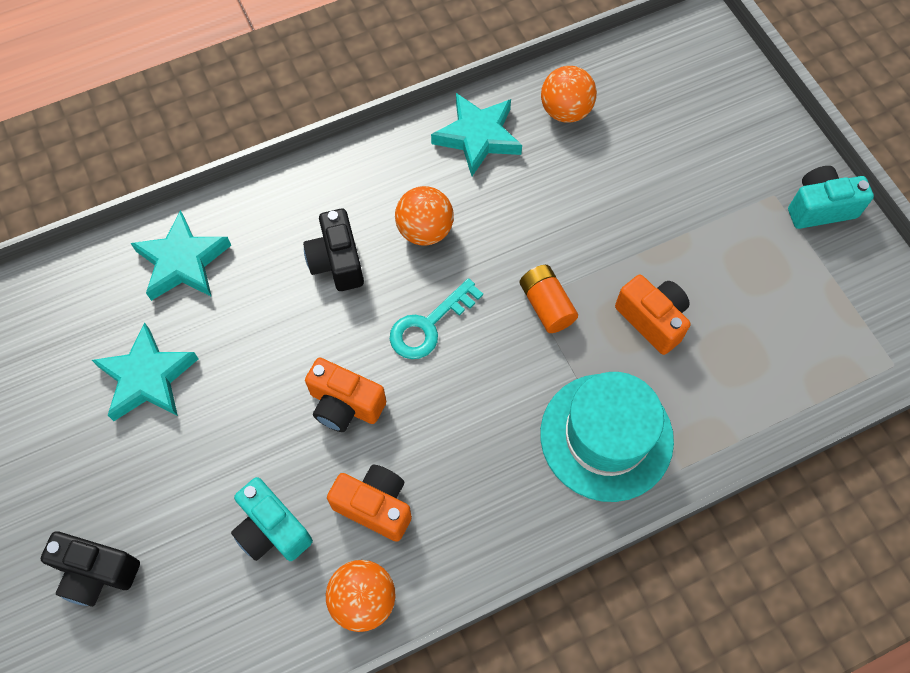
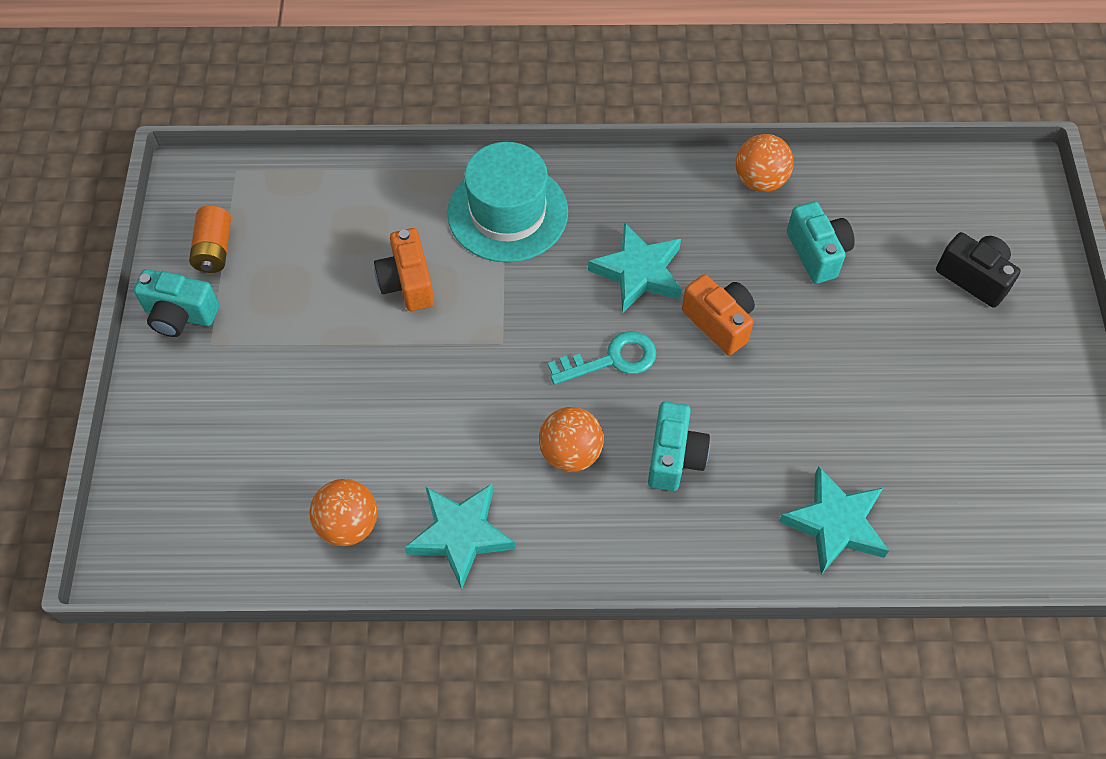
camera: 155 degrees left, 5 degrees down
(147, 378) = (898, 419): turquoise star -> turquoise star (638, 272)
(337, 262) = (674, 457): black camera -> turquoise camera
(375, 506) = (724, 237): orange camera -> none
(546, 305) = (493, 333): orange battery -> orange battery (214, 249)

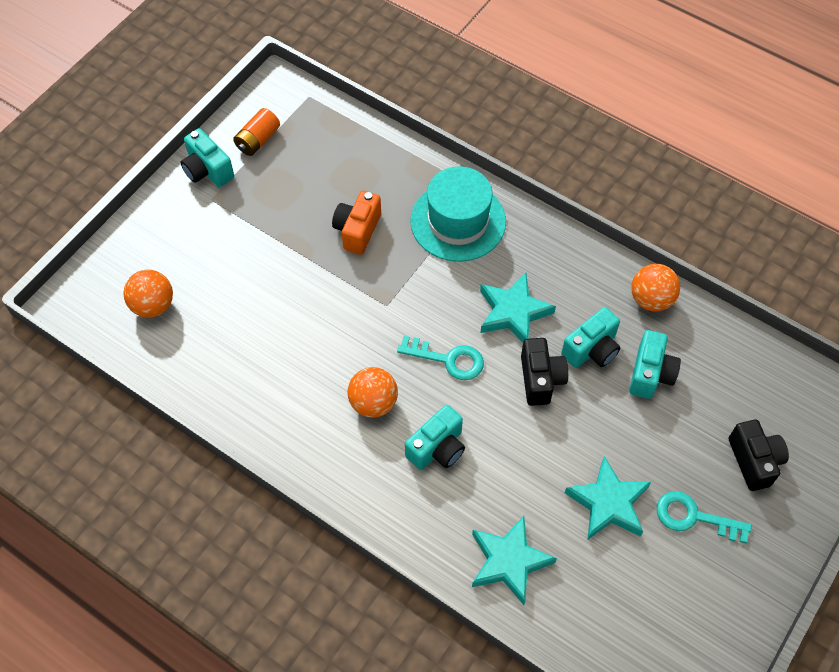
camera: 35 degrees right, 0 degrees up
(348, 524) = (205, 360): orange ball -> orange ball (153, 305)
(460, 535) = (266, 410): turquoise star -> turquoise star (608, 503)
(719, 322) = (540, 379): orange camera -> black camera
(744, 263) = (591, 349): none -> turquoise camera
(965, 365) = (694, 517): none -> turquoise key

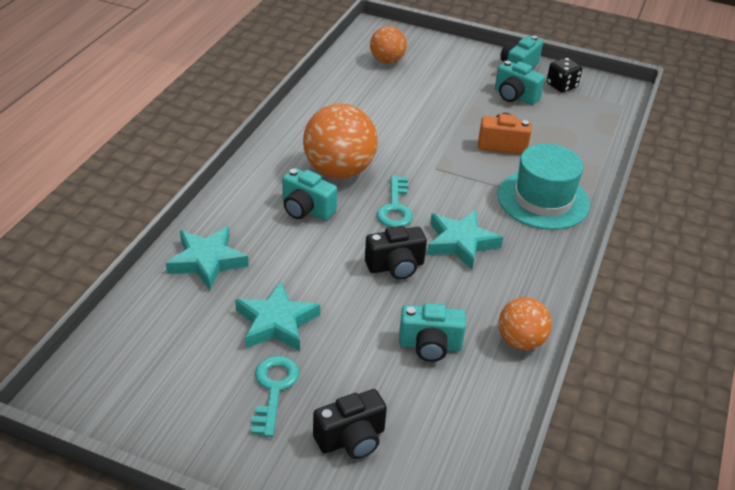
camera: 75 degrees right, 20 degrees down
(258, 140) = (561, 86): orange battery -> black dice
(373, 403) = (339, 171): orange ball -> orange ball, size x1.70
(591, 349) = (441, 299): turquoise camera -> turquoise camera (515, 96)

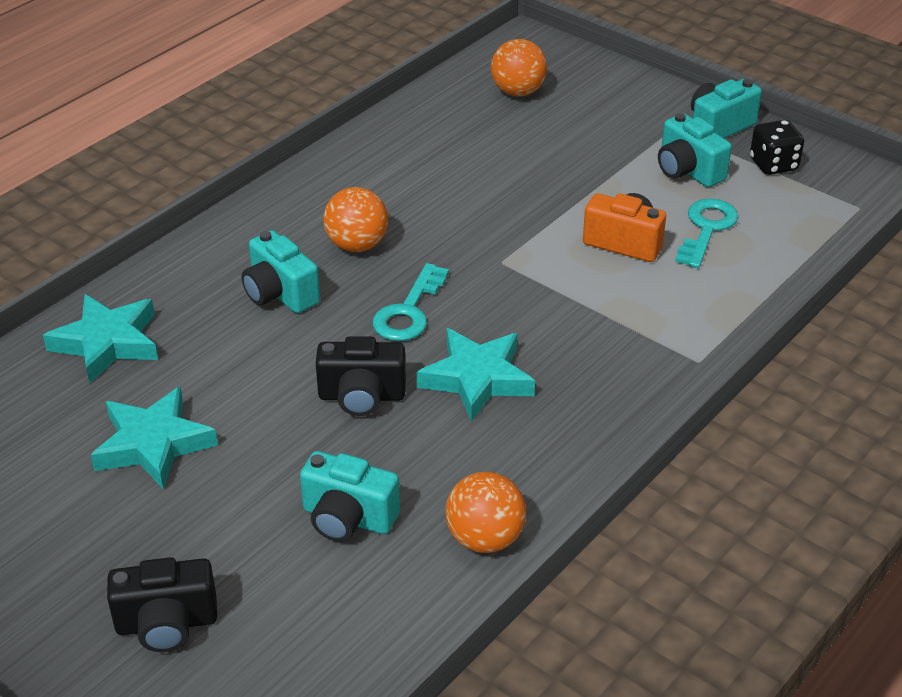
camera: 20 degrees right, 0 degrees up
(273, 389) = (101, 534): turquoise key -> turquoise key (706, 229)
(339, 171) = (357, 245): orange ball -> orange ball, size x0.59
(543, 200) = (641, 336): turquoise hat -> none

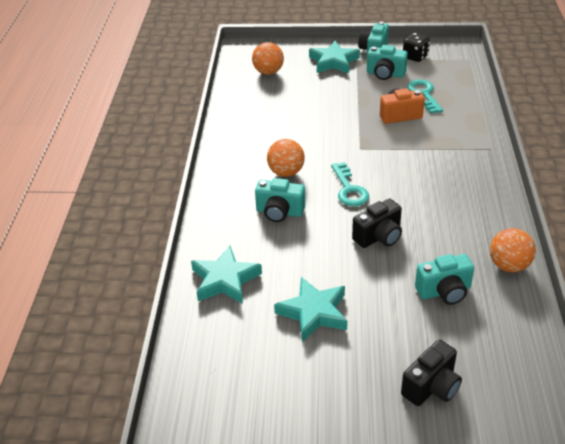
camera: 35 degrees left, 0 degrees up
(477, 379) = (416, 202): turquoise star -> turquoise star (333, 62)

